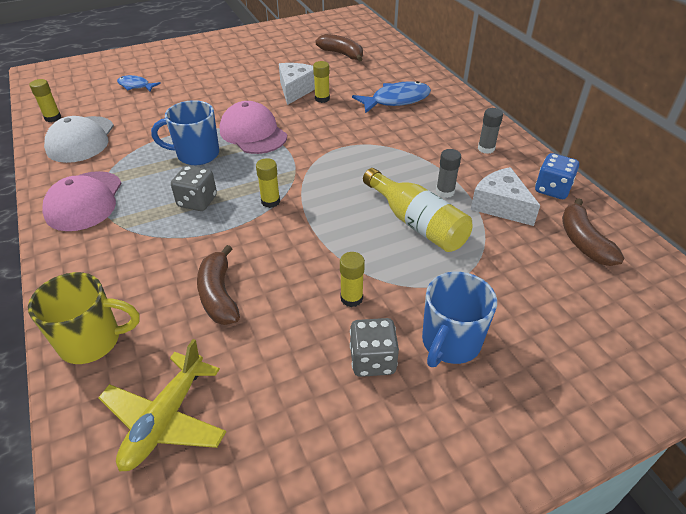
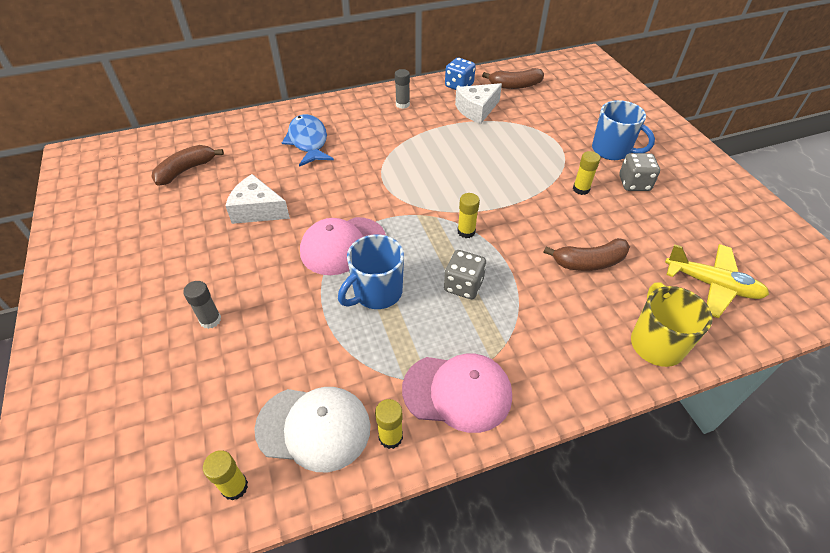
camera: 85 degrees left, 5 degrees up
(136, 86) = (172, 381): blue fish -> none
(196, 154) = (376, 293): blue mug -> blue mug turned 45 degrees clockwise
(322, 99) = (286, 191): yellow glue stick -> yellow glue stick (390, 437)
(417, 223) = (497, 150): yellow bottle -> none
(445, 192) = (458, 132): grey glue stick -> grey glue stick (210, 320)

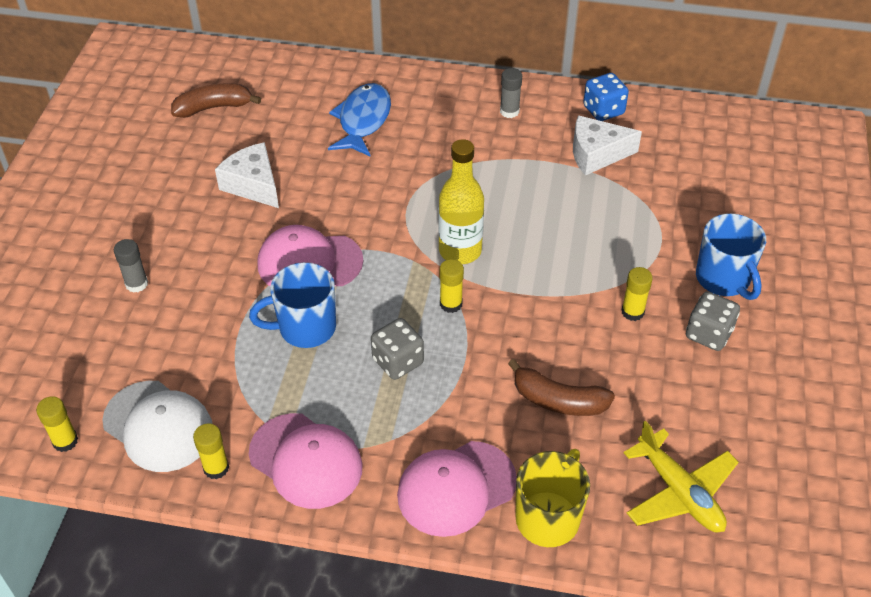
camera: 30 degrees right, 0 degrees up
(443, 196) = (460, 251): none -> yellow bottle
(515, 85) = (679, 137): brown banana -> none
(580, 355) = (456, 488): none -> pink cap

